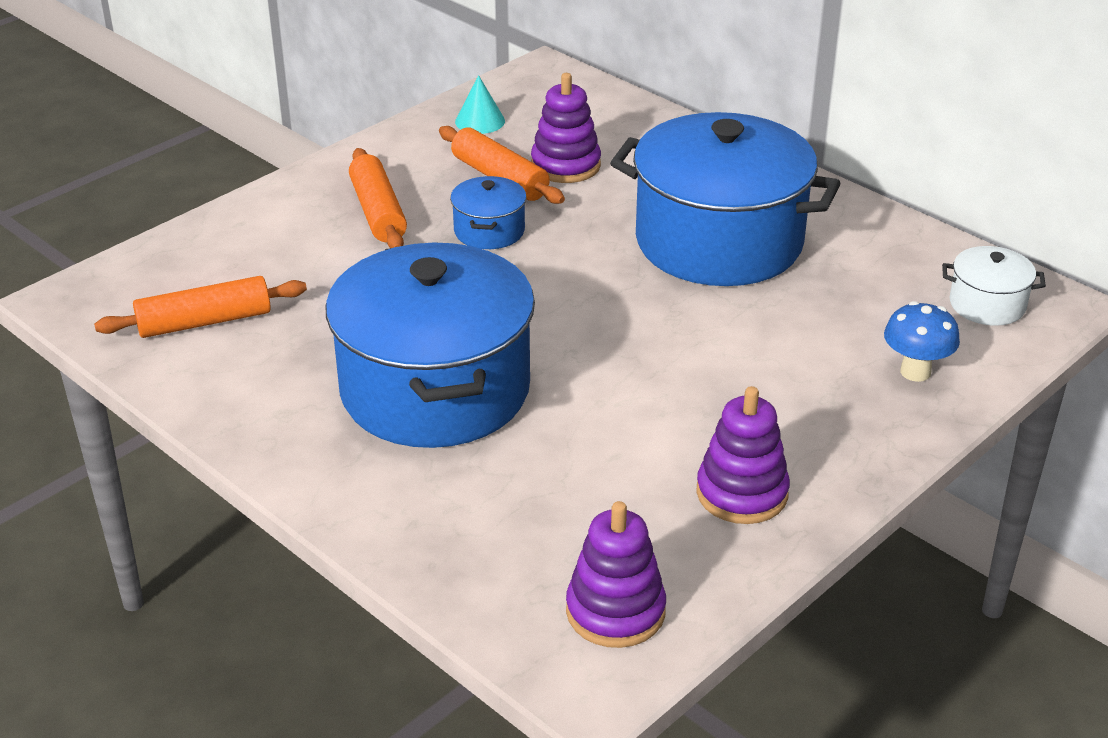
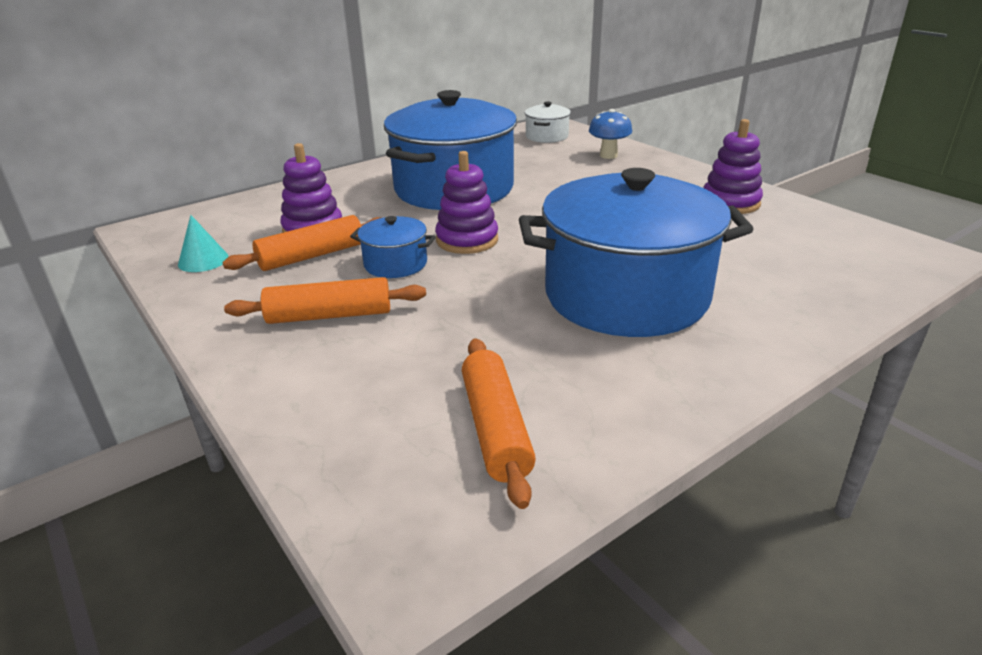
camera: 80 degrees left, 5 degrees down
(615, 611) = (860, 244): purple stacking toy -> purple stacking toy (467, 240)

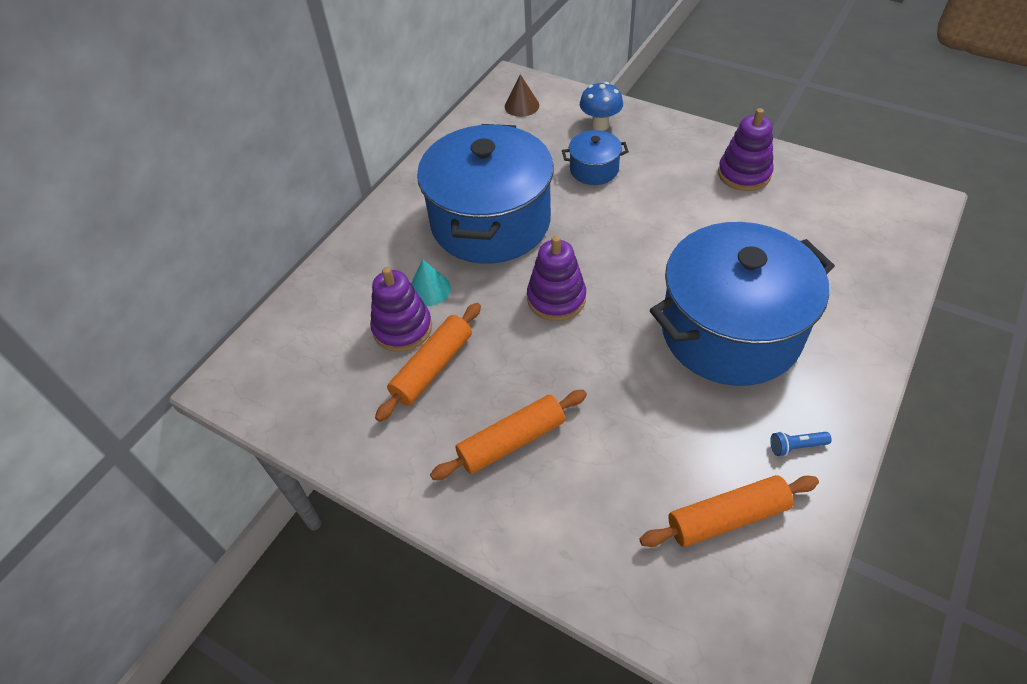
camera: 20 degrees left, 20 degrees up
(203, 260) = (333, 409): turquoise cone -> turquoise cone (429, 289)
(395, 264) = (517, 353): blue pot -> blue pot (594, 169)
(496, 428) = (727, 517): orange rolling pin -> orange rolling pin turned 75 degrees counterclockwise
(547, 136) = (521, 105): white pot -> brown cone
(630, 395) = (796, 446): none -> blue flashlight

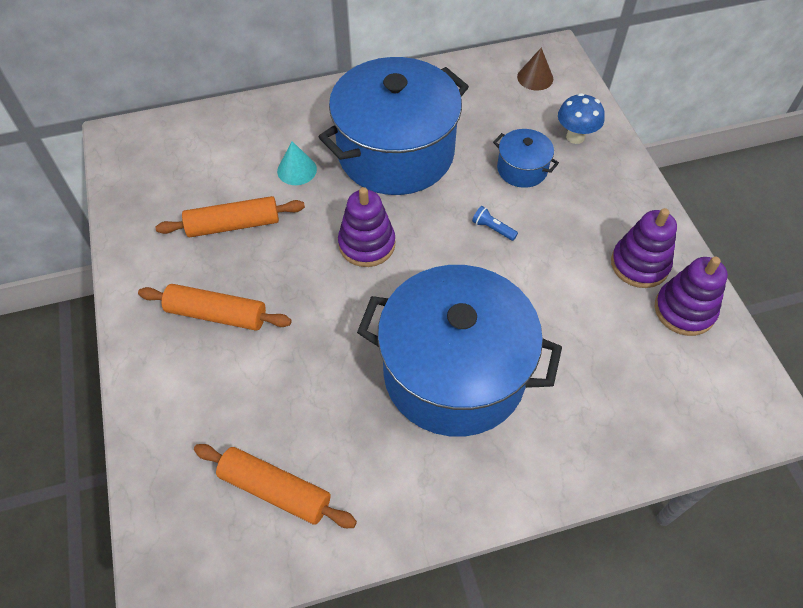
camera: 40 degrees right, 5 degrees up
(402, 328) = (249, 183): purple stacking toy -> purple stacking toy (684, 310)
(796, 446) = (385, 493): blue flashlight -> blue flashlight (492, 228)

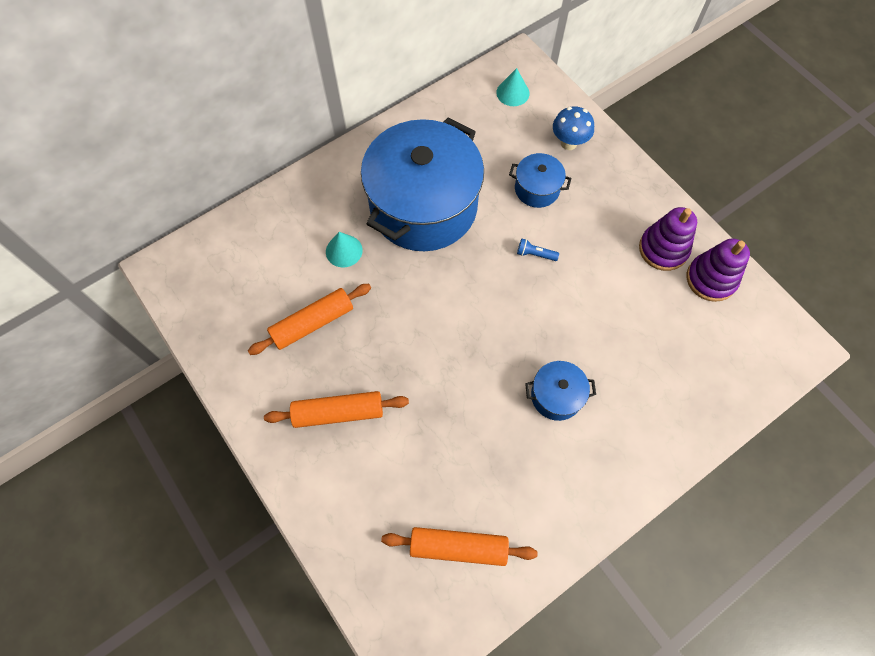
camera: 20 degrees left, 10 degrees up
(367, 244) = (437, 303): purple stacking toy -> none
(454, 373) = (556, 396): blue pot -> blue pot, size x0.43
(535, 78) = (512, 93): brown cone -> turquoise cone

